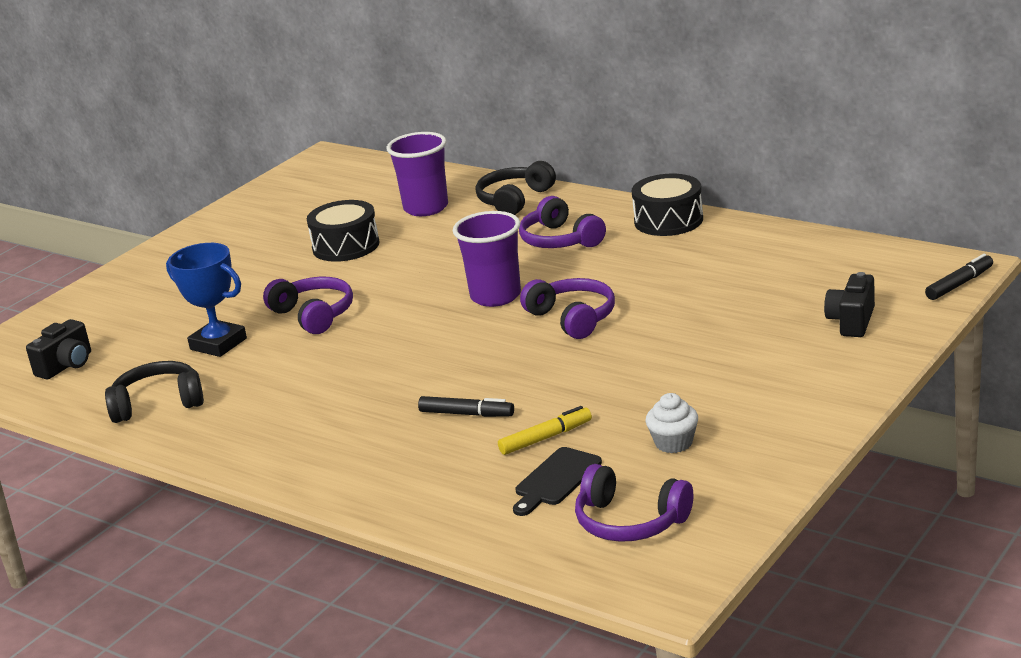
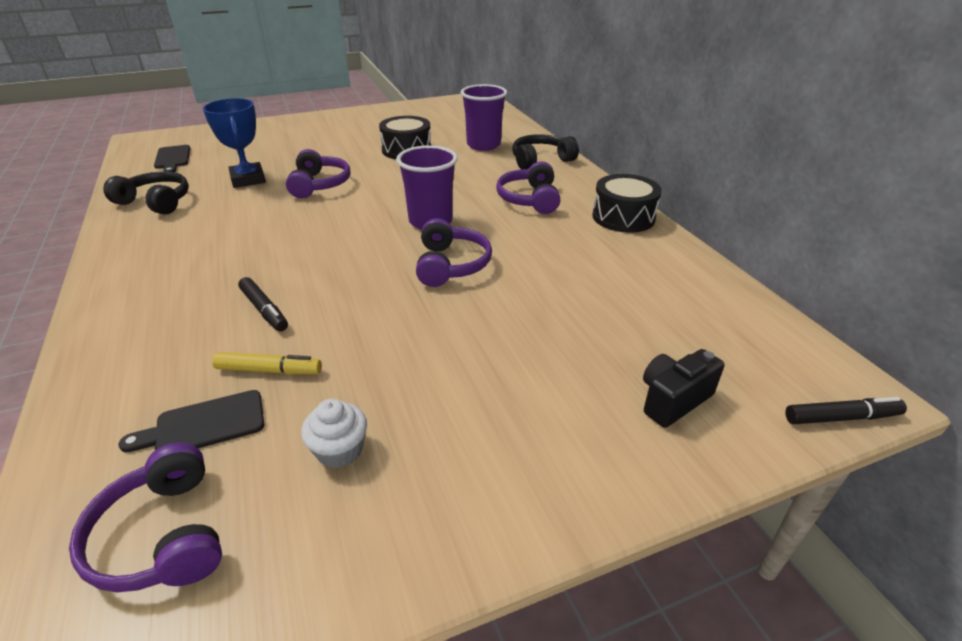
camera: 30 degrees right, 10 degrees up
(67, 365) = (172, 158): black camera -> black cutting board

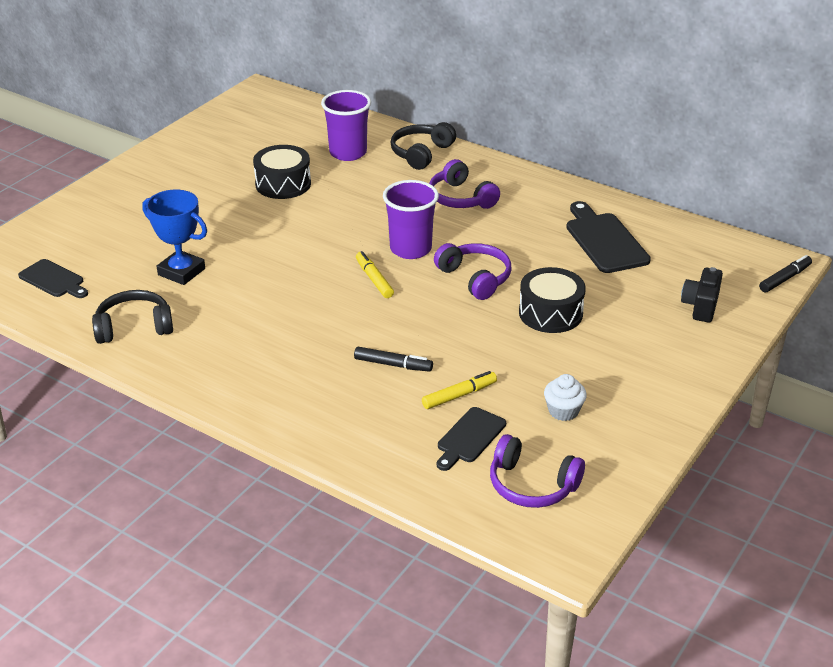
camera: 35 degrees left, 0 degrees up
(319, 184) = (260, 251): purple headphones -> none
(365, 233) = (374, 279): none -> yellow marker
(623, 217) = (548, 189): black drum -> black drum (550, 313)
(628, 280) = (604, 240): none -> black cutting board

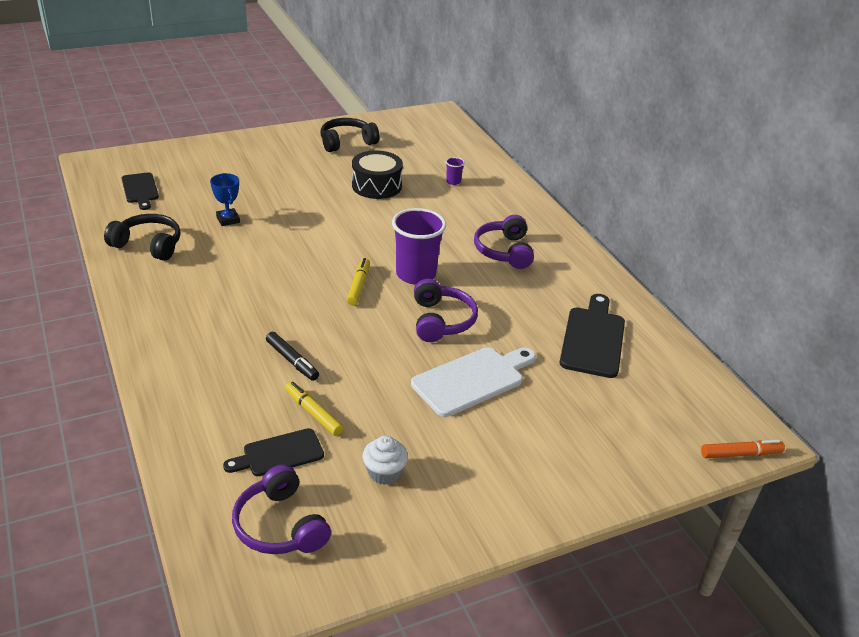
camera: 30 degrees right, 0 degrees up
(181, 272) = (228, 220): blue trophy -> blue trophy, size x0.63
(348, 153) = (453, 181): purple cup -> purple cup, size x0.43
(421, 153) = (511, 203): black headphones -> black headphones (346, 142)
(459, 395) = (313, 413): yellow marker -> yellow marker turned 135 degrees counterclockwise
(550, 313) = (472, 380): black drum -> white cutting board
(700, 306) = (622, 440): black camera -> none
(785, 279) = (740, 454): black marker -> orange marker

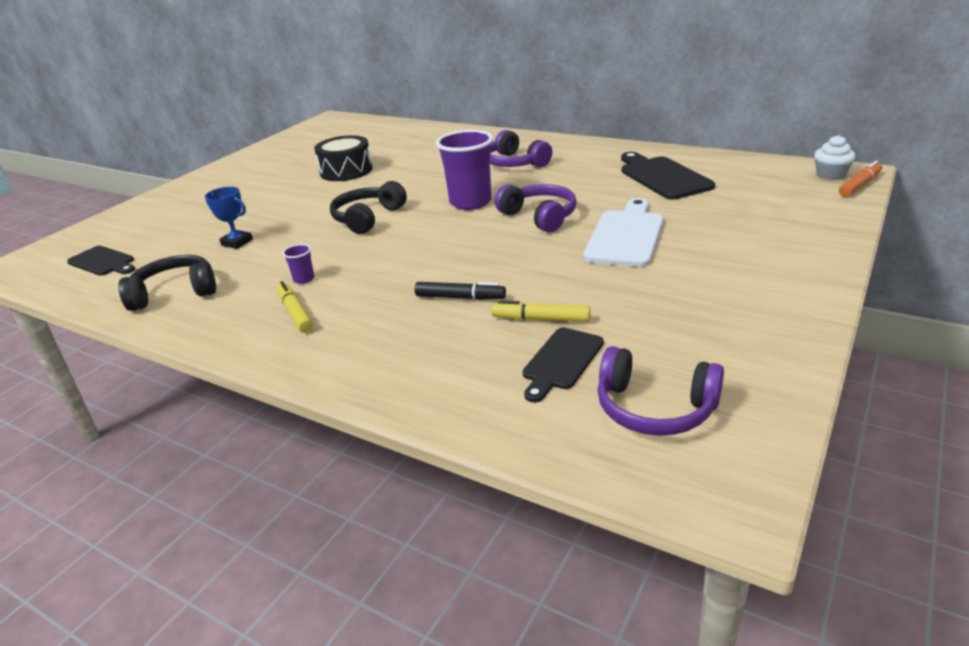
camera: 30 degrees left, 5 degrees down
(346, 142) = (275, 159): black headphones -> black headphones (367, 218)
(359, 286) = (435, 228): yellow marker -> yellow marker (295, 313)
(384, 473) = (669, 322): white cupcake -> white cupcake (830, 175)
(453, 181) = (407, 146): purple cup -> purple cup (304, 279)

